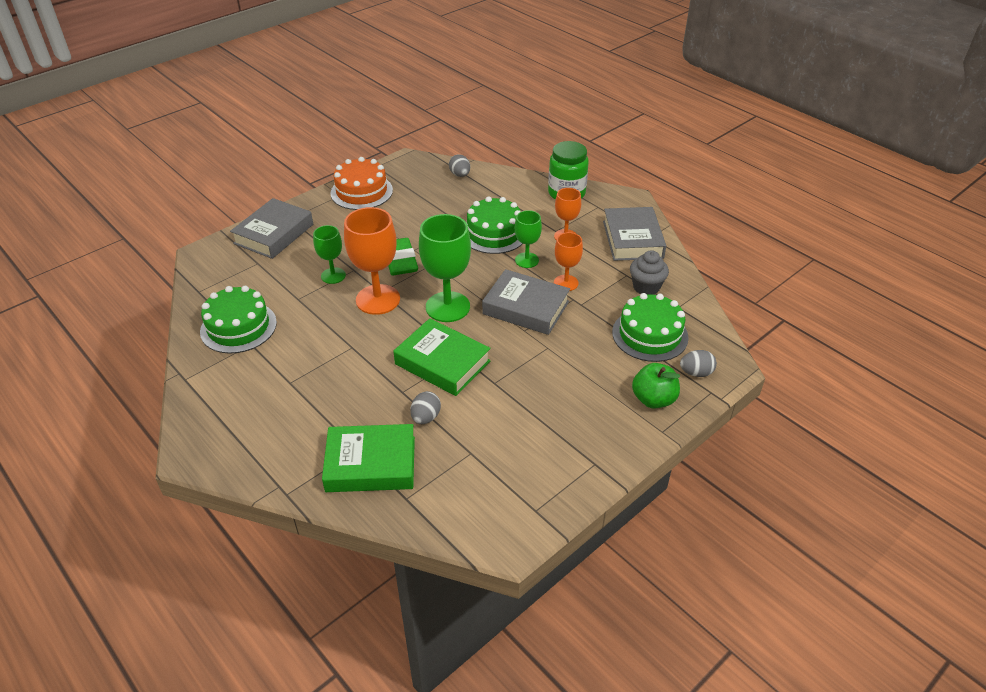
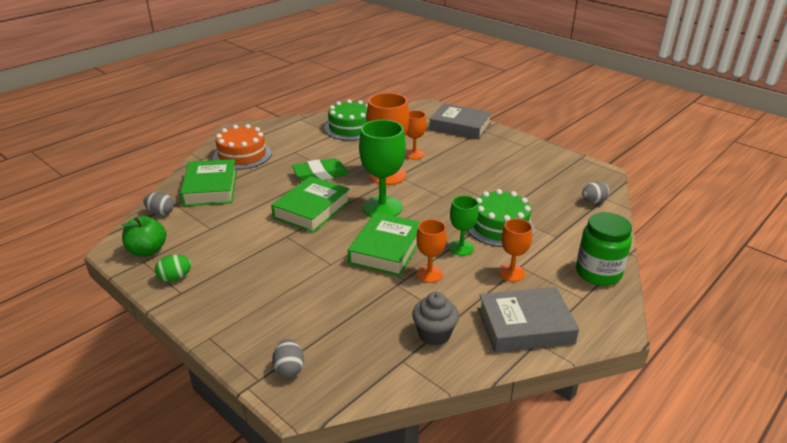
camera: 85 degrees right, 10 degrees down
(333, 275) = (414, 154): green goblet -> orange goblet
(361, 192) = (535, 154): orange cake -> orange cake (242, 155)
(400, 260) = (441, 181): green eraser -> green eraser (320, 174)
(426, 417) = (251, 206): grey egg -> grey egg (161, 213)
(526, 308) = (386, 249): grey book -> green book
(569, 473) = (175, 278): none -> green egg
(650, 335) = (351, 334): green cake -> none
(653, 399) = (253, 333): green apple -> green apple (147, 251)

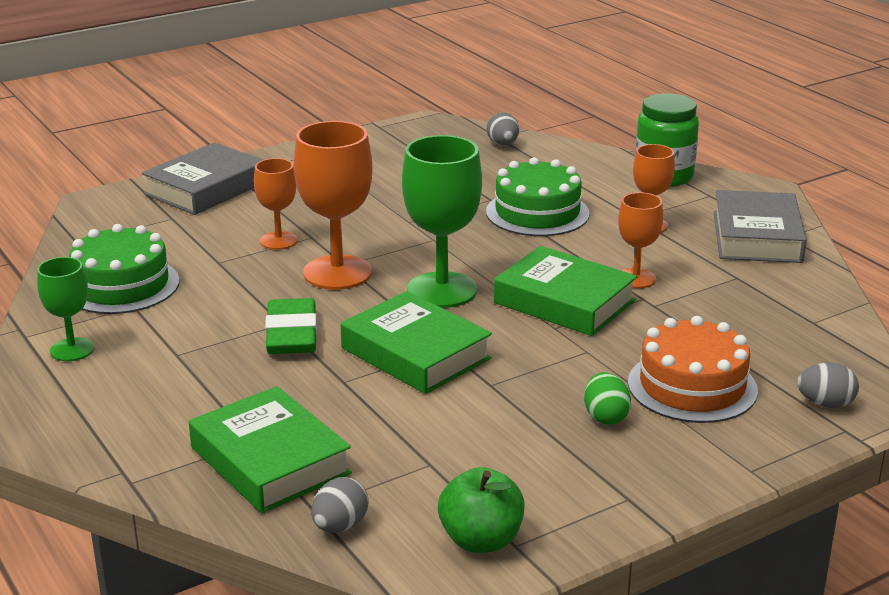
camera: 75 degrees left, 5 degrees down
(175, 278) = (583, 505): green egg -> green egg (605, 417)
(210, 188) = (270, 461): green book -> green book turned 45 degrees clockwise
(242, 155) = (145, 416): orange cake -> orange cake (692, 386)
(434, 334) = (765, 294): grey cupcake -> none
(461, 248) = (580, 247): green goblet -> green goblet (72, 350)

